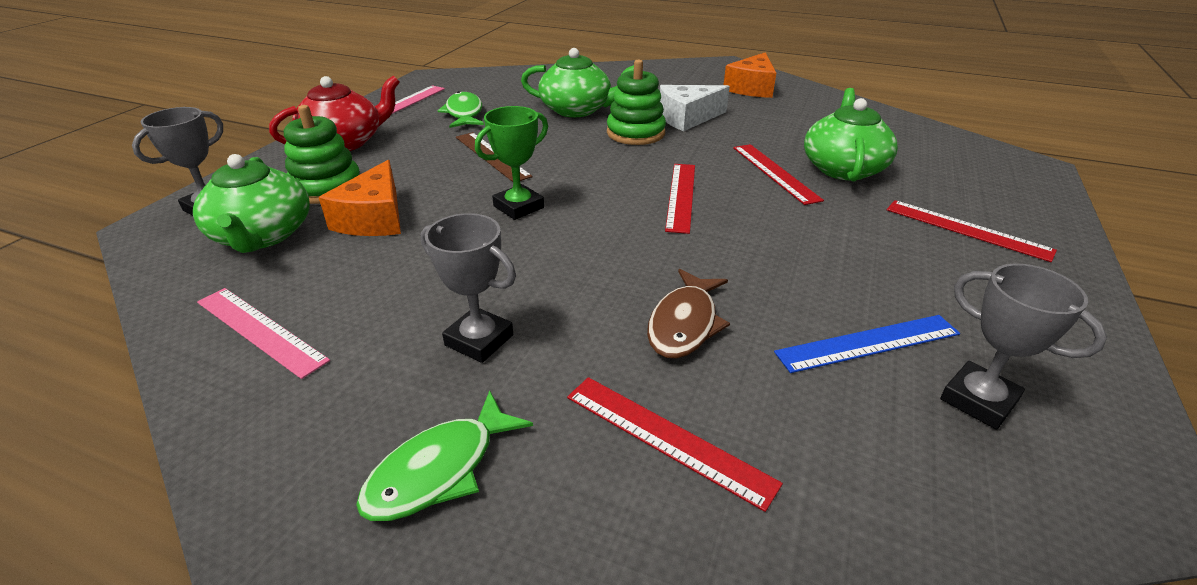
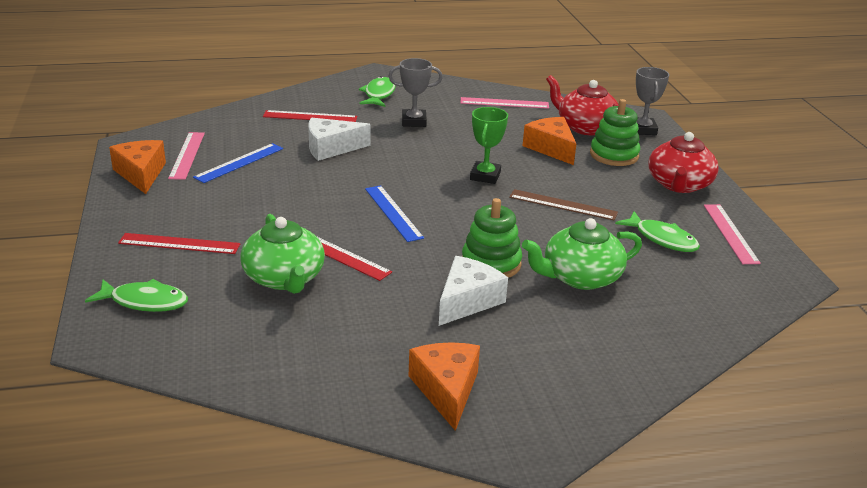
camera: 145 degrees right, 5 degrees down
(263, 235) = (585, 127): green teapot -> red teapot
(681, 196) = (393, 213): red ruler -> blue ruler
(684, 324) = (331, 148): brown fish -> white cheese
(978, 400) = (187, 155): grey trophy -> pink ruler
(996, 183) = (145, 302): none -> green fish
(1069, 375) = (141, 174): none -> orange cheese

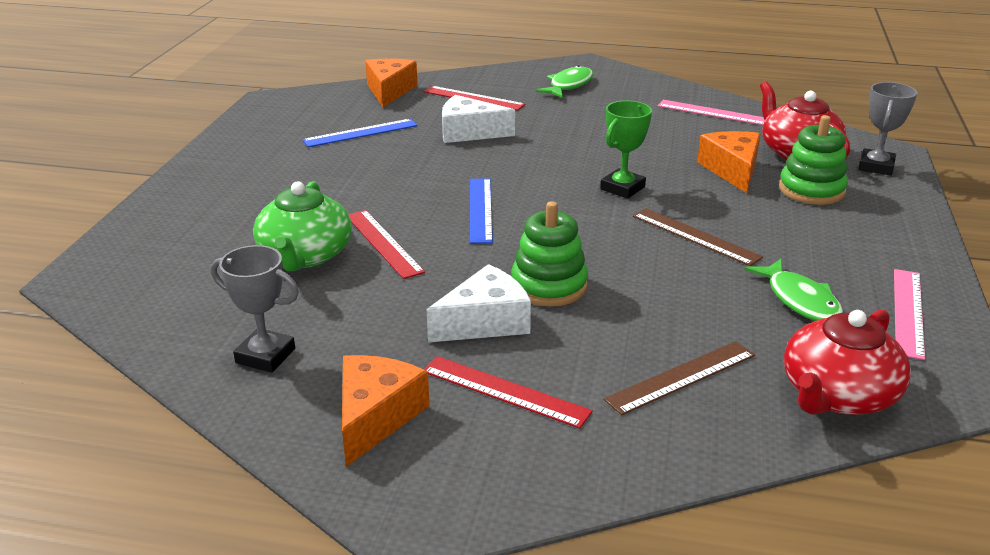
camera: 25 degrees right, 0 degrees up
(141, 174) = (256, 129): orange cheese -> orange cheese (389, 91)
(145, 302) = (150, 251): green fish -> none
(179, 243) = (233, 201): red ruler -> red ruler (505, 391)
(187, 155) = (316, 118): pink ruler -> none
(414, 121) = (585, 118): grey trophy -> grey trophy (265, 356)
(580, 277) = (649, 324): green teapot -> none
(627, 310) = (681, 377): none -> brown ruler
(679, 184) = (877, 239): red teapot -> red teapot (837, 395)

